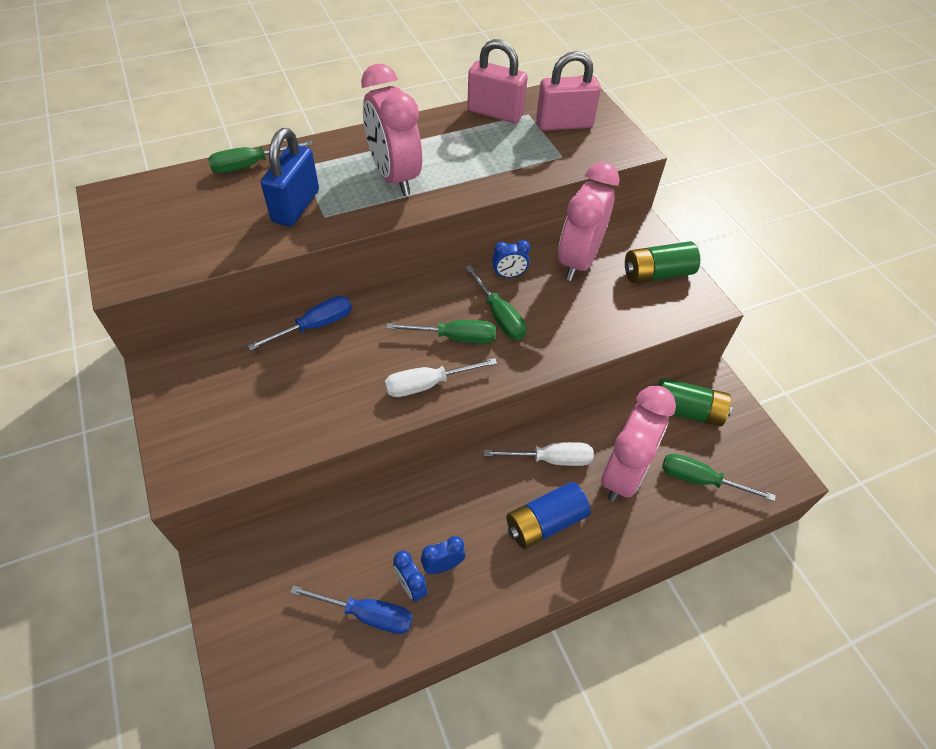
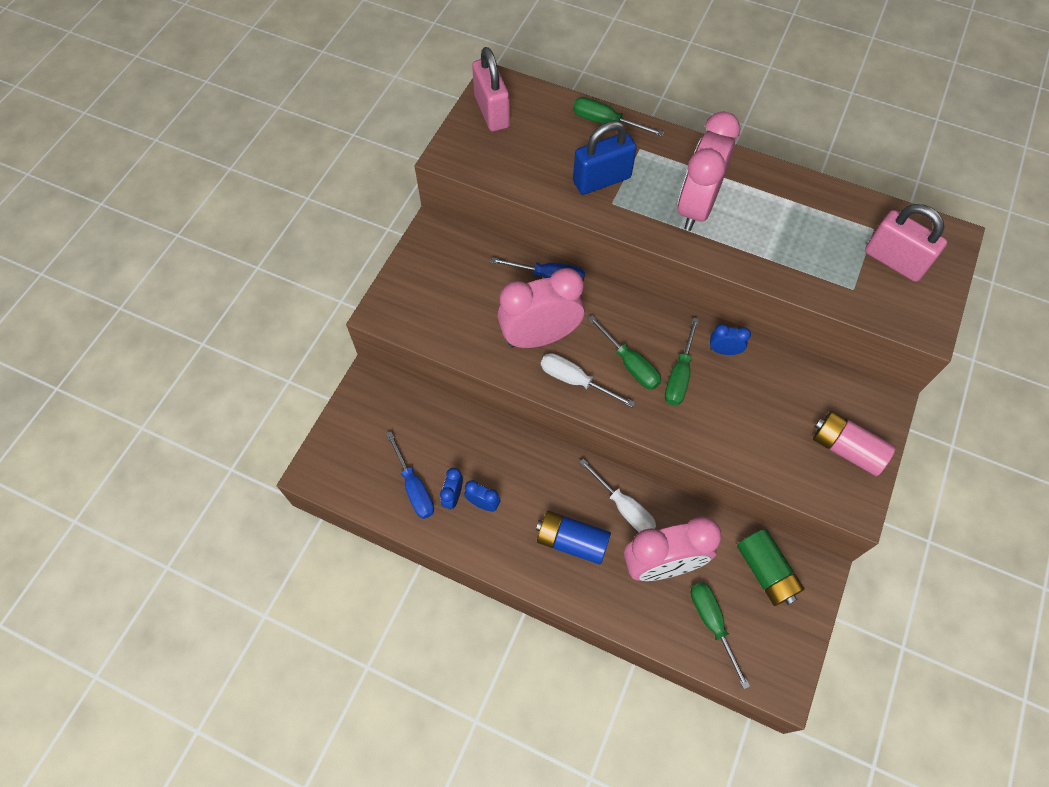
camera: 50 degrees right, 10 degrees up
(495, 113) = (845, 207): pink padlock -> pink padlock (492, 112)
(509, 275) = (724, 351): blue clock -> blue clock turned 150 degrees clockwise
(578, 261) = (793, 384): pink clock -> pink clock (540, 337)
(657, 274) = (846, 449): green battery -> pink battery

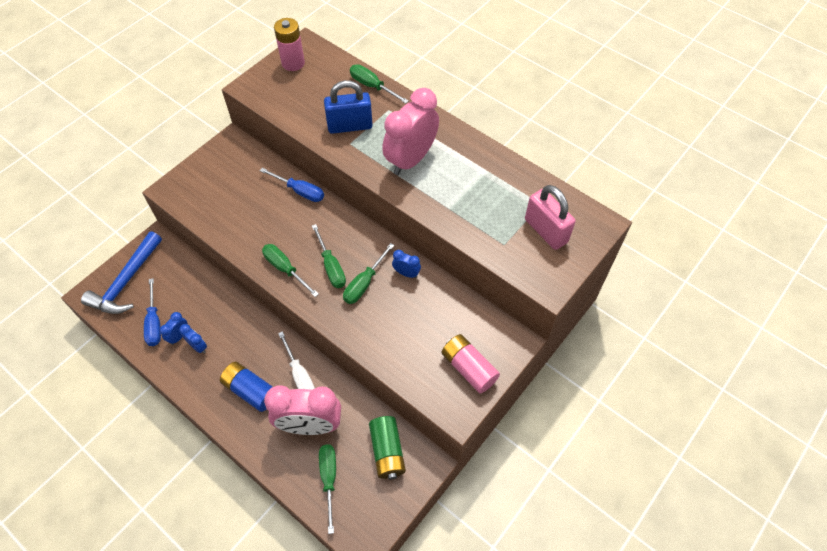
camera: 15 degrees right, 5 degrees down
(354, 444) = (126, 281): none -> blue hammer
(492, 112) = (293, 63): pink padlock -> pink battery
(540, 337) = (274, 232): pink clock -> none
(575, 381) = (285, 269): white screwdriver -> green screwdriver

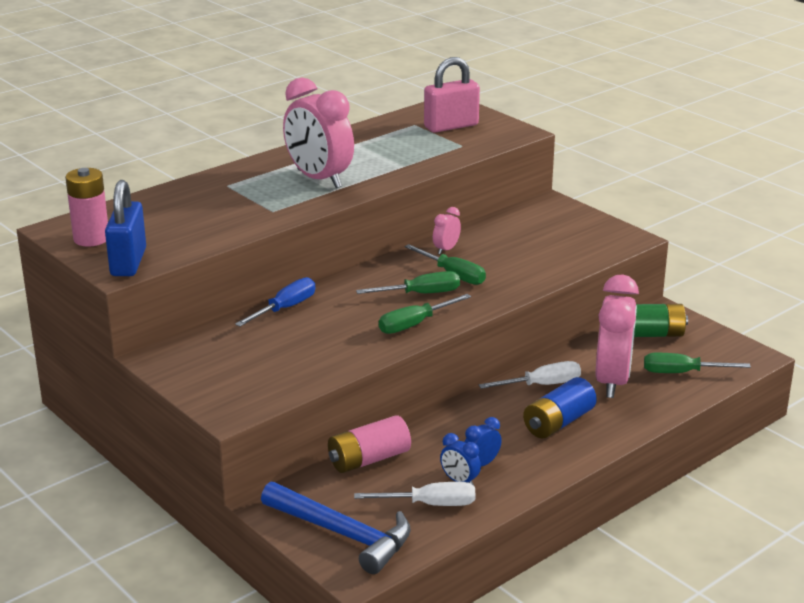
camera: 80 degrees left, 30 degrees down
(154, 323) = (430, 504): blue screwdriver -> white screwdriver
(350, 126) = (241, 209): blue padlock -> blue padlock (128, 262)
(372, 86) = (177, 191): green screwdriver -> none
(406, 273) = (446, 249): blue clock -> pink clock
(468, 368) = (580, 228): pink battery -> pink battery (369, 459)

